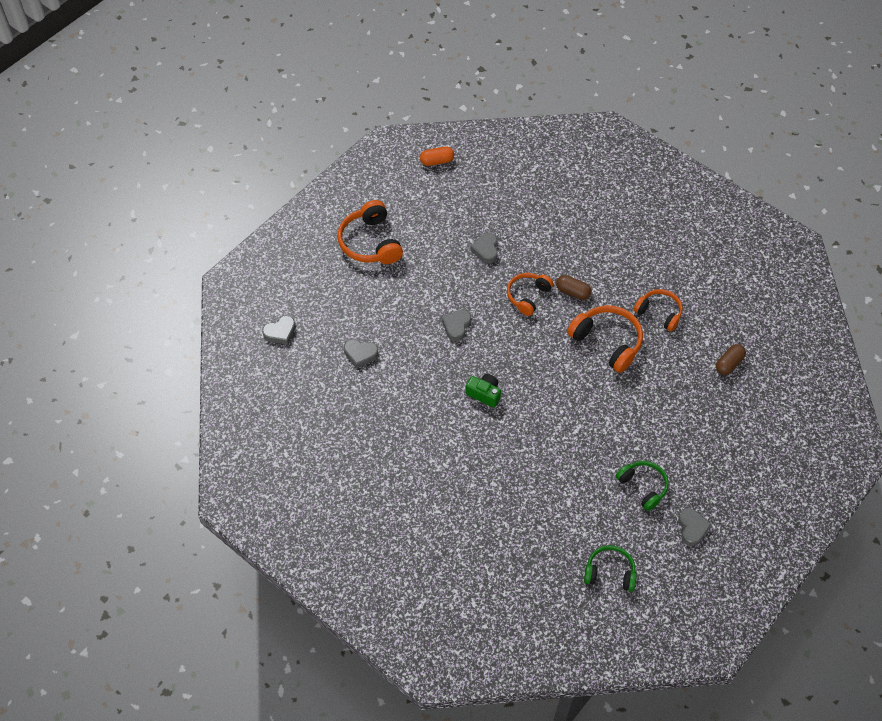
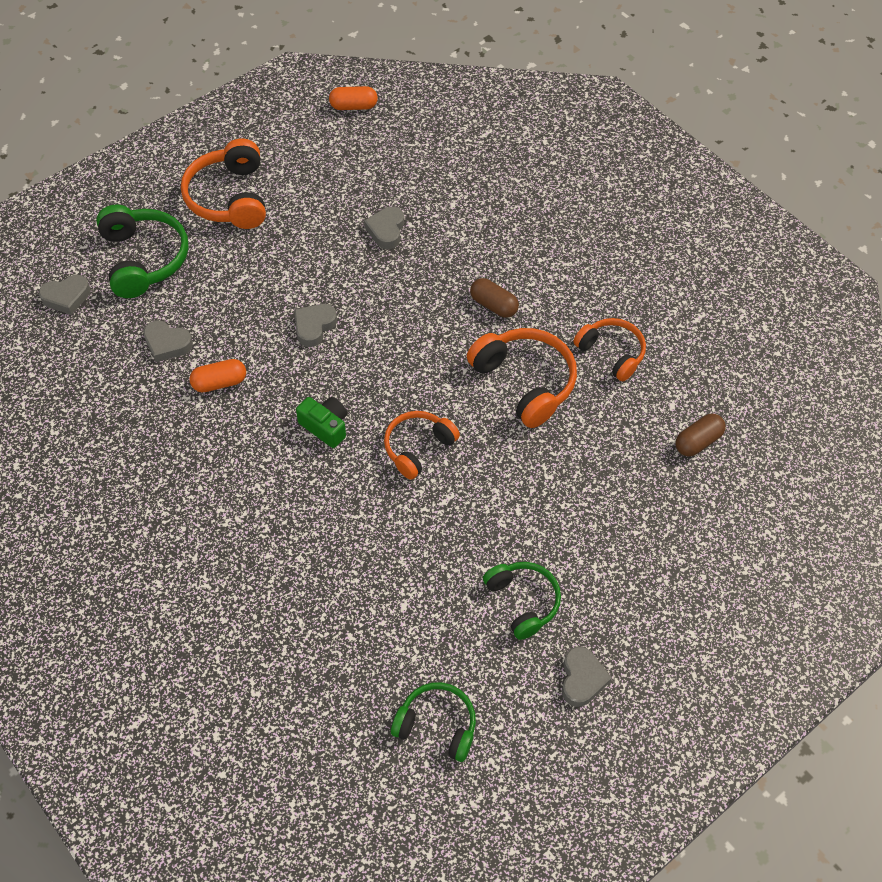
camera: 10 degrees right, 0 degrees up
(325, 297) = (144, 259): none -> green headphones
(404, 375) = (219, 383): none -> orange capsule
(528, 296) = (427, 301): orange headphones -> orange headphones (418, 447)

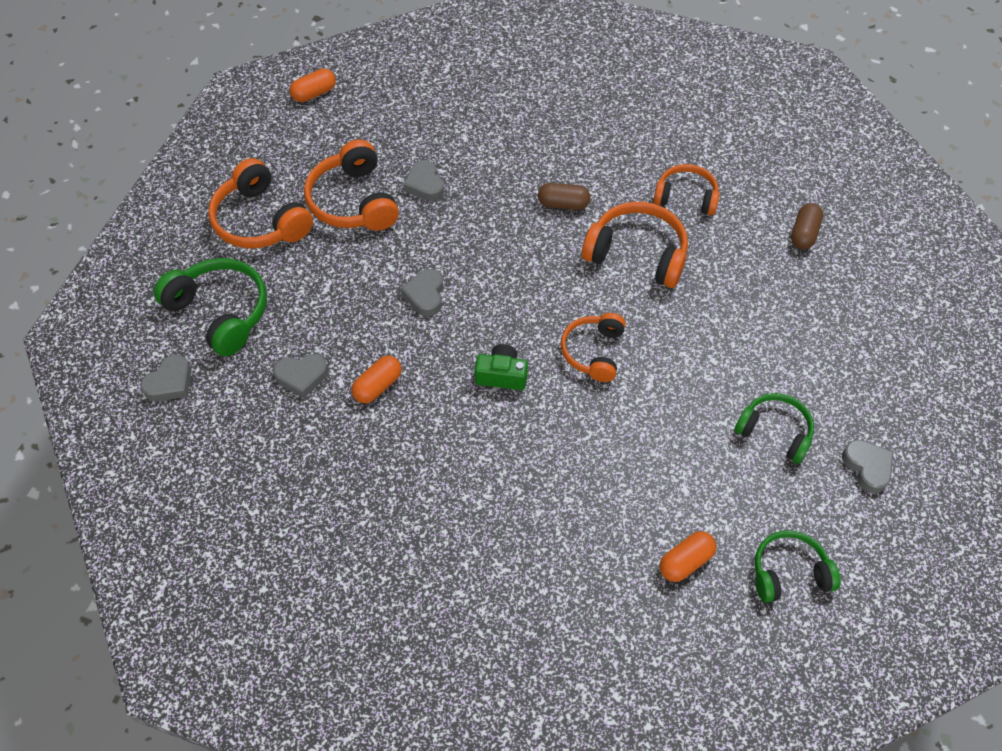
camera: 30 degrees left, 0 degrees up
(316, 217) = (353, 201): none -> orange headphones
(356, 664) = (685, 561): none -> orange capsule

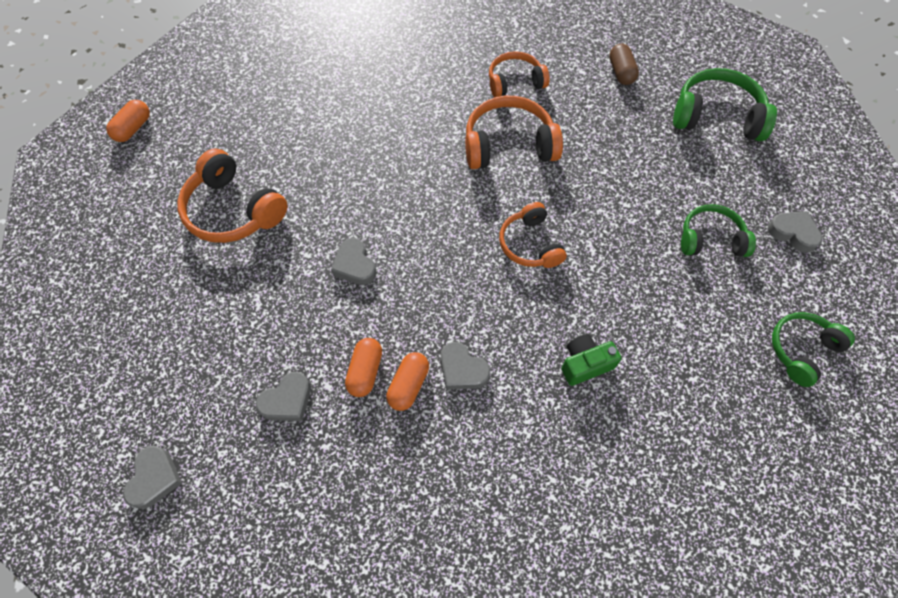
camera: 30 degrees left, 5 degrees up
(220, 312) = (165, 379): green headphones -> green headphones (716, 116)
(260, 220) = (152, 269): orange headphones -> none
(425, 185) = (290, 166): grey heart -> grey heart (462, 370)
(501, 375) = (468, 304): green camera -> green camera (585, 364)
(563, 204) = (421, 130): brown capsule -> none
(685, 561) = (723, 386): orange capsule -> orange capsule (408, 385)

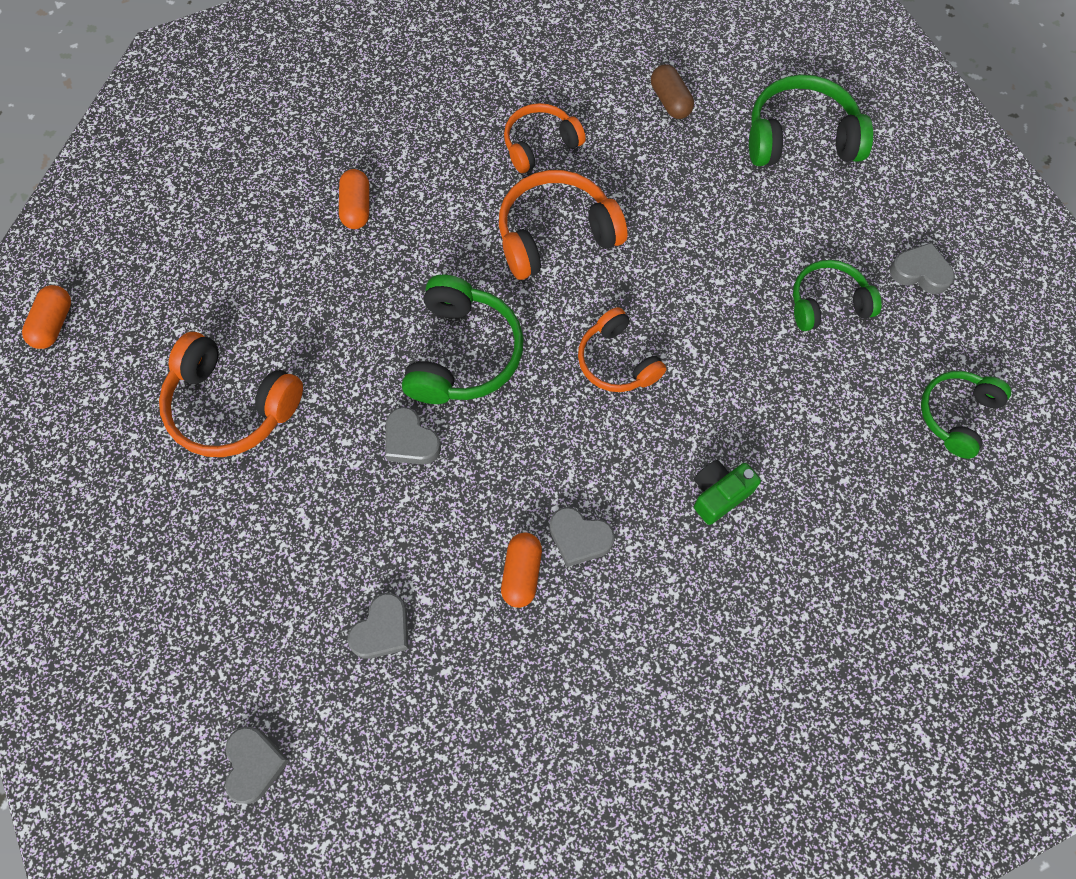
camera: 15 degrees left, 5 degrees up
(365, 371) = (465, 570): orange capsule -> orange capsule (356, 207)
(414, 212) = (463, 353): none -> green headphones

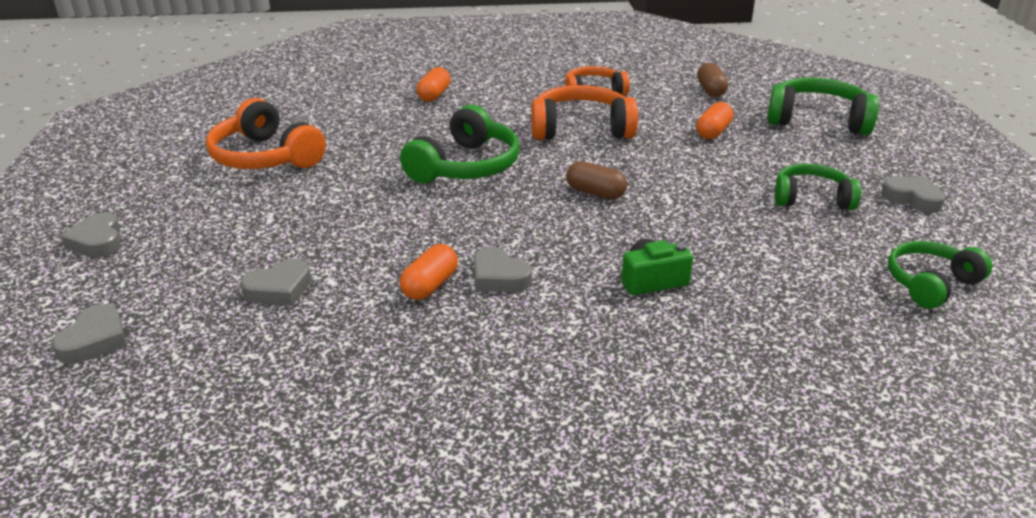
camera: 20 degrees right, 35 degrees down
(54, 324) = (180, 104): orange capsule -> orange capsule (713, 132)
(410, 441) = (389, 198): grey heart -> grey heart (98, 241)
(617, 361) = (595, 193): orange headphones -> brown capsule

